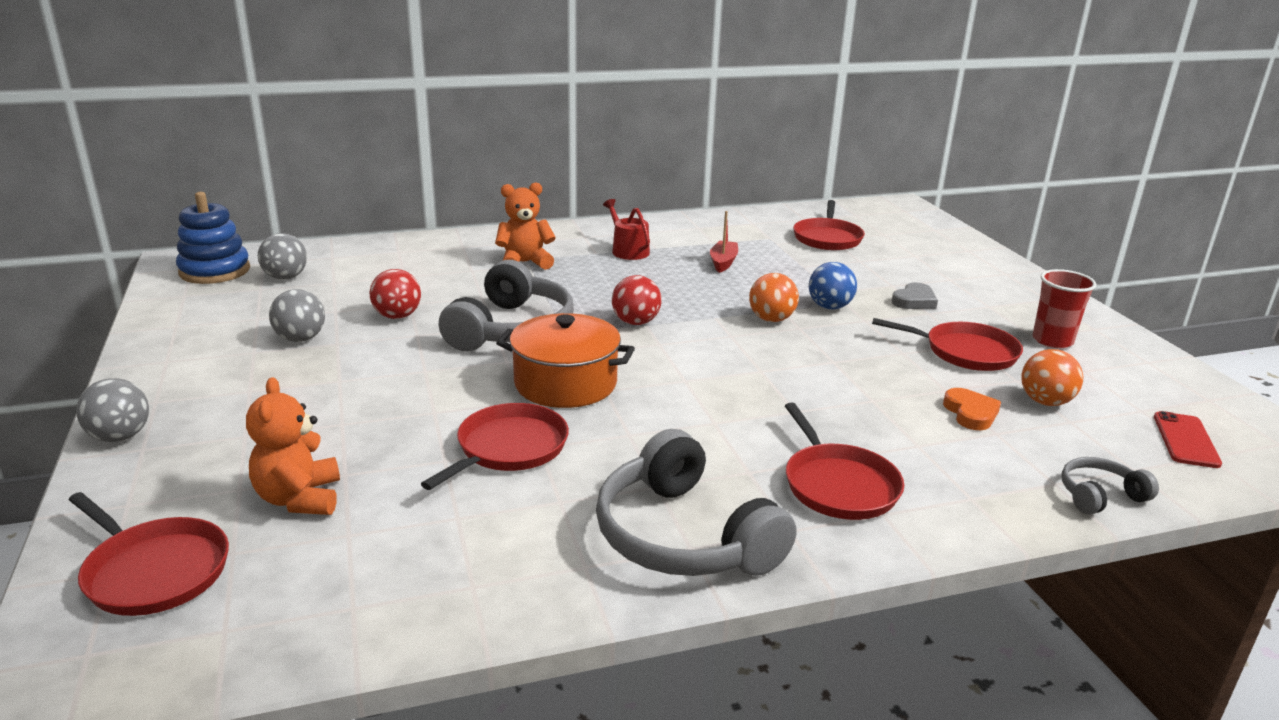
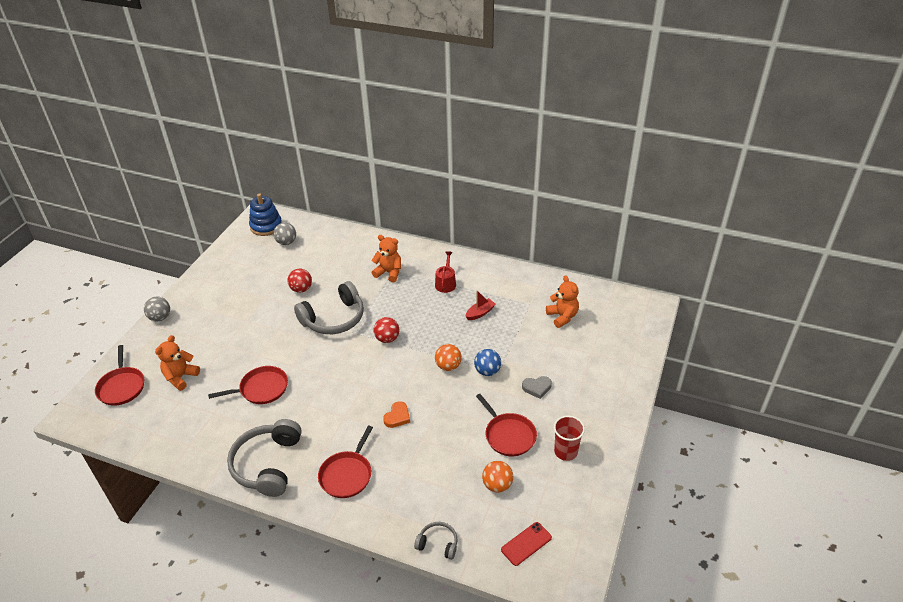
camera: 40 degrees right, 15 degrees up
(300, 339) = (255, 288): grey ball -> none
(565, 383) = (317, 364): orange pot -> none
(827, 238) = (562, 317): red pan -> orange teddy bear
(970, 413) = (453, 471): orange heart -> orange heart (397, 417)

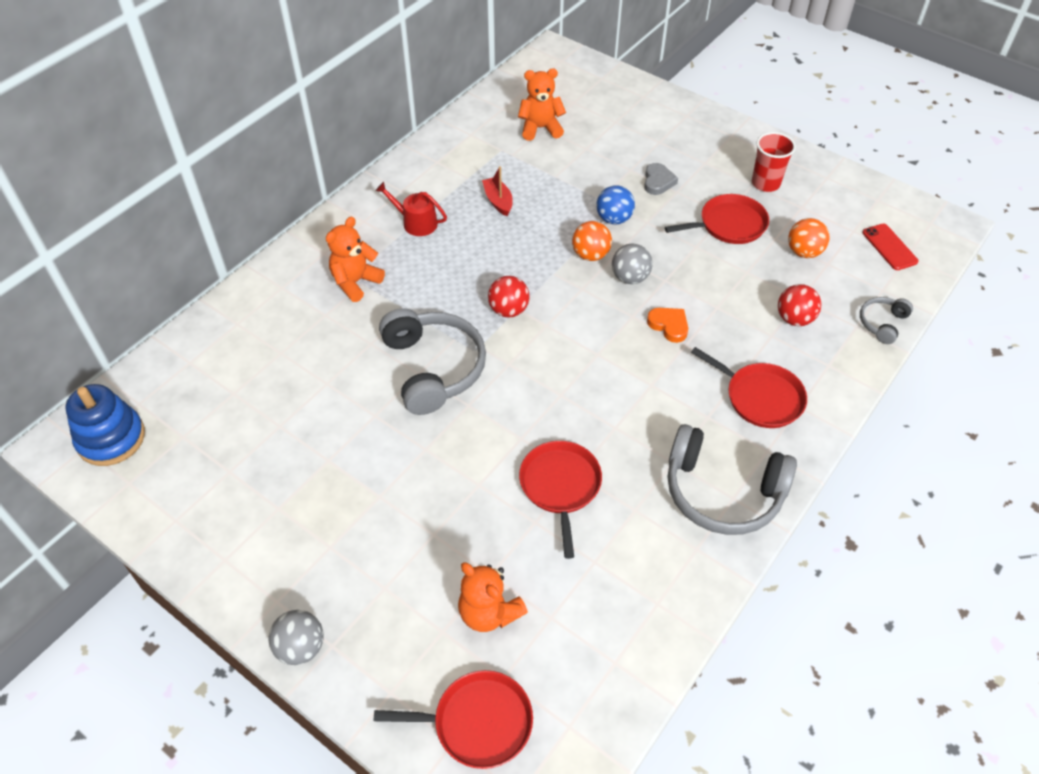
camera: 75 degrees left, 10 degrees up
(286, 242) = (185, 411): grey ball -> grey ball (630, 278)
(301, 289) = (335, 403): red ball -> red ball (794, 319)

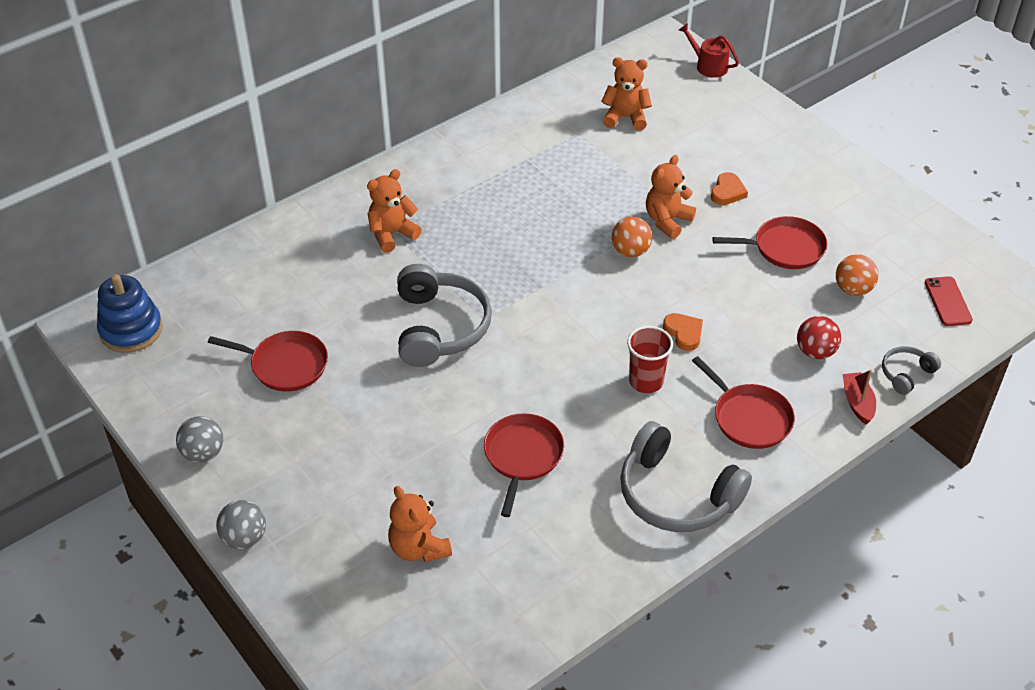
camera: 15 degrees right, 5 degrees down
(416, 222) = (468, 188): red watering can -> red watering can (708, 66)
(477, 722) = (377, 633): red pan -> red pan (285, 365)
(498, 201) = (556, 182): red boat -> red boat (857, 403)
(508, 310) = (530, 288): red ball -> none
(614, 219) = (667, 221): blue ball -> orange teddy bear
(630, 278) = (662, 280): grey ball -> grey ball (203, 453)
(658, 181) = (727, 192): grey heart -> orange heart
(765, 183) = (841, 214): red cup -> red cup (646, 381)

